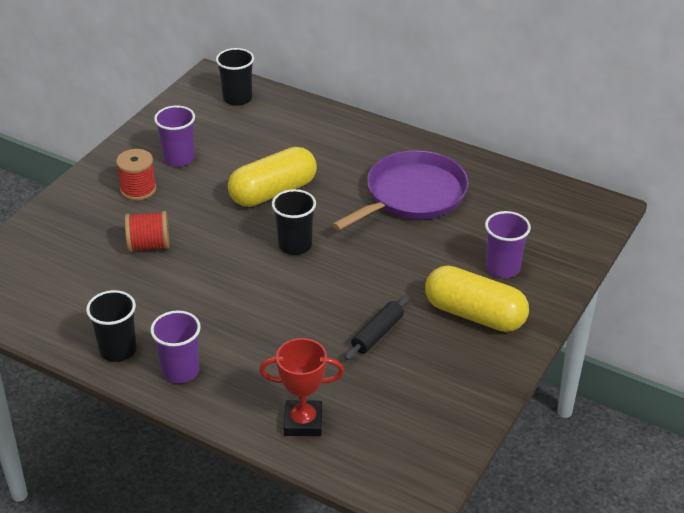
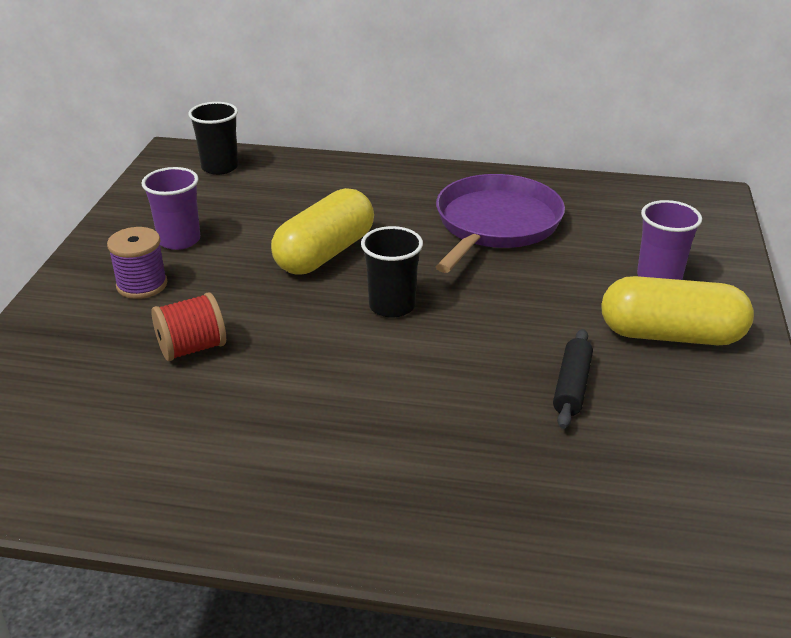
camera: 20 degrees left, 5 degrees down
(118, 350) = (218, 501): black cup -> none
(138, 189) = (142, 285): red spool -> purple spool
(180, 371) = (332, 507): purple cup -> none
(303, 422) = (559, 533): red trophy -> none

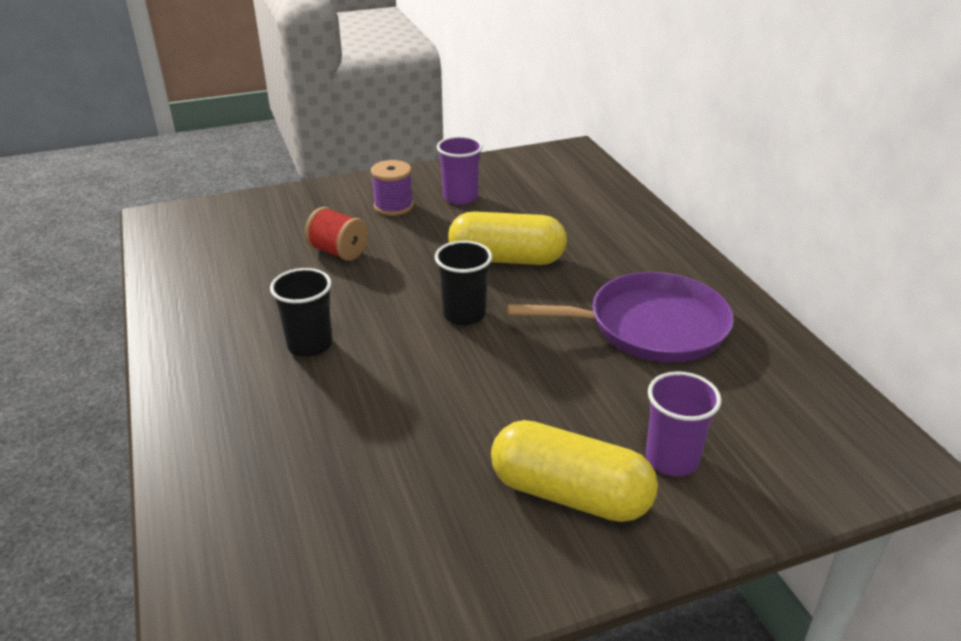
camera: 60 degrees right, 0 degrees up
(220, 167) = (575, 173): black cup -> black cup (310, 345)
(571, 386) = (430, 447): black rolling pin -> none
(670, 335) = (570, 494): yellow capsule -> yellow capsule turned 45 degrees counterclockwise

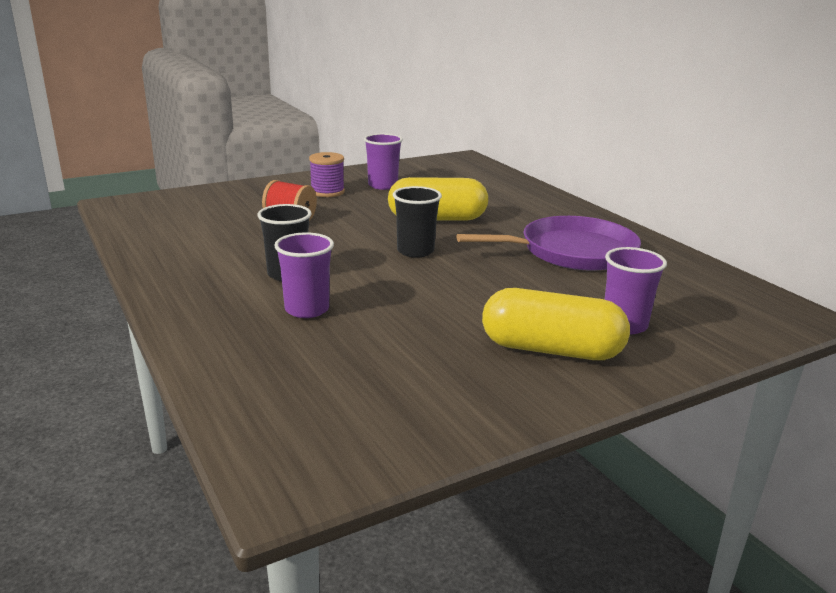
camera: 10 degrees left, 10 degrees down
(314, 404) = (307, 309): none -> purple cup

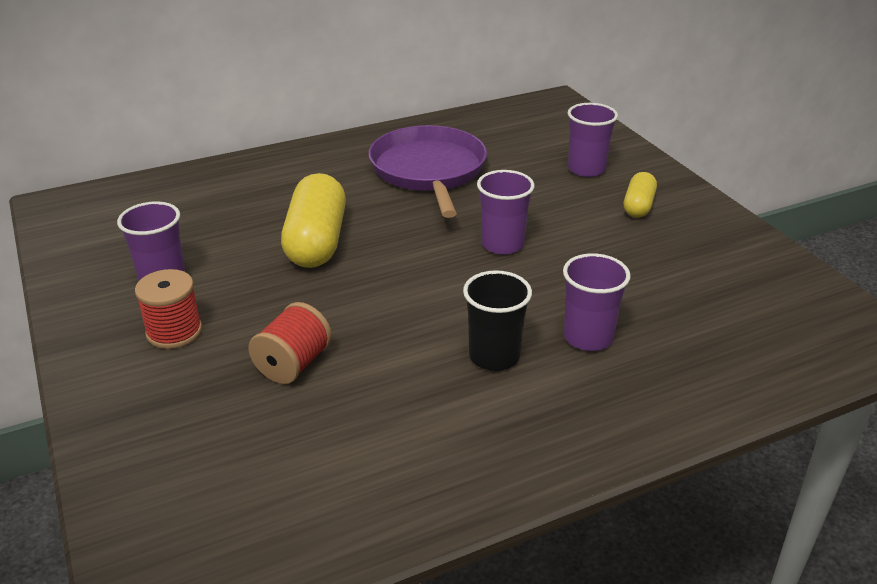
camera: 85 degrees left, 10 degrees up
(327, 192) = (174, 332): purple spool -> red spool
(415, 251) = (423, 262): black cup -> none
(449, 280) = (502, 244): none -> purple cup
(551, 350) = (638, 206): yellow capsule -> yellow capsule, size x0.54

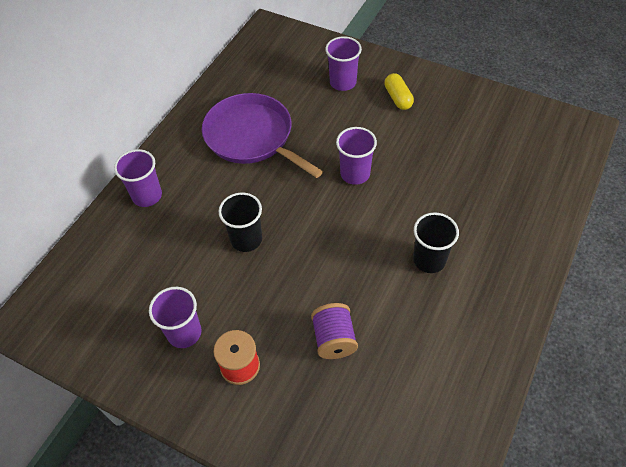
camera: 35 degrees left, 20 degrees up
(293, 364) = (334, 339): red spool -> purple spool
(316, 241) = (246, 239): yellow capsule -> black cup
(588, 337) = (461, 215): purple cup -> purple cup (147, 196)

